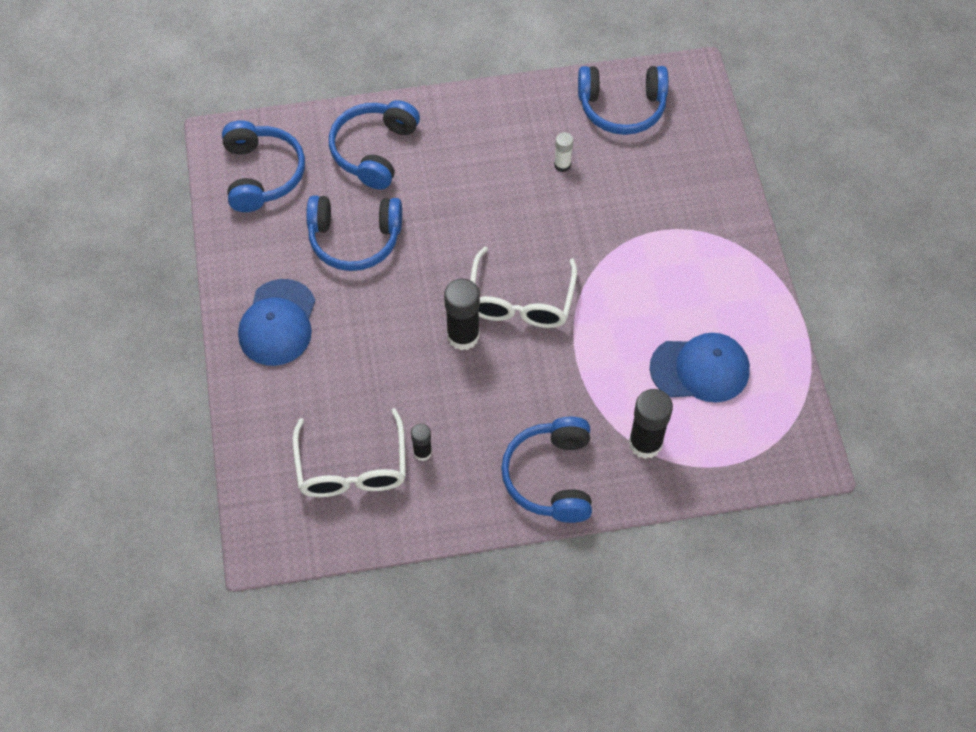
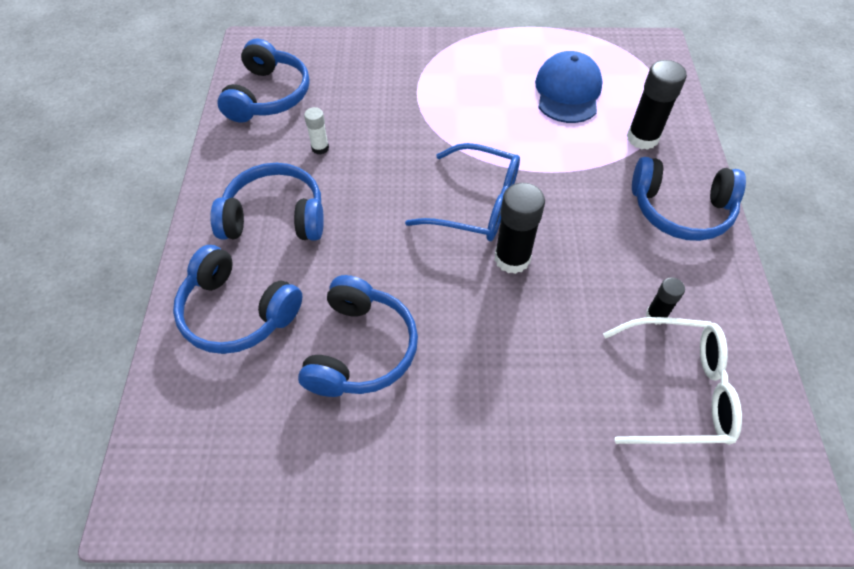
camera: 80 degrees left, 5 degrees down
(262, 174) = (224, 450): blue headphones -> blue headphones (275, 216)
(278, 323) = (467, 455): blue cap -> none
(520, 301) = (477, 204): white glasses -> blue glasses

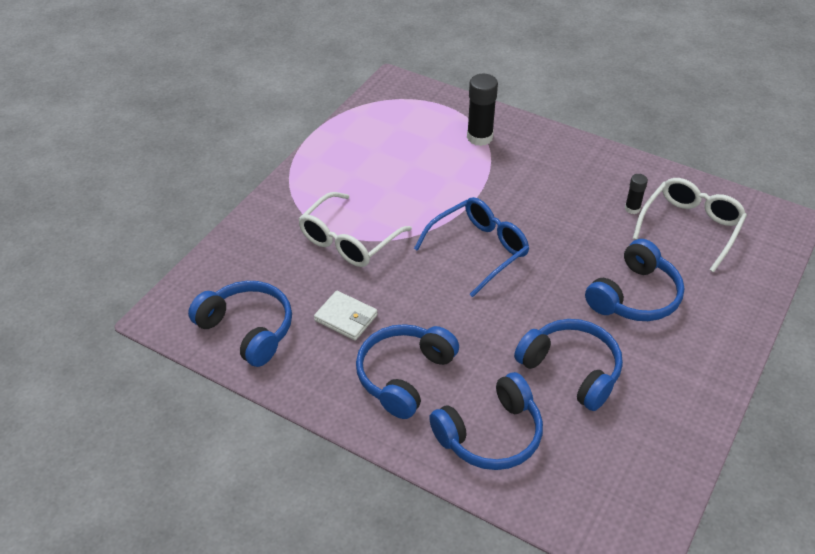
camera: 60 degrees left, 10 degrees down
(320, 148) = (346, 318): white glue stick -> white wallet
(415, 108) = (348, 241): none -> white glasses
(512, 258) = (542, 254): black glue stick -> none
(568, 91) = (402, 150): blue cap -> none
(680, 210) = (556, 154): blue headphones -> blue headphones (635, 296)

